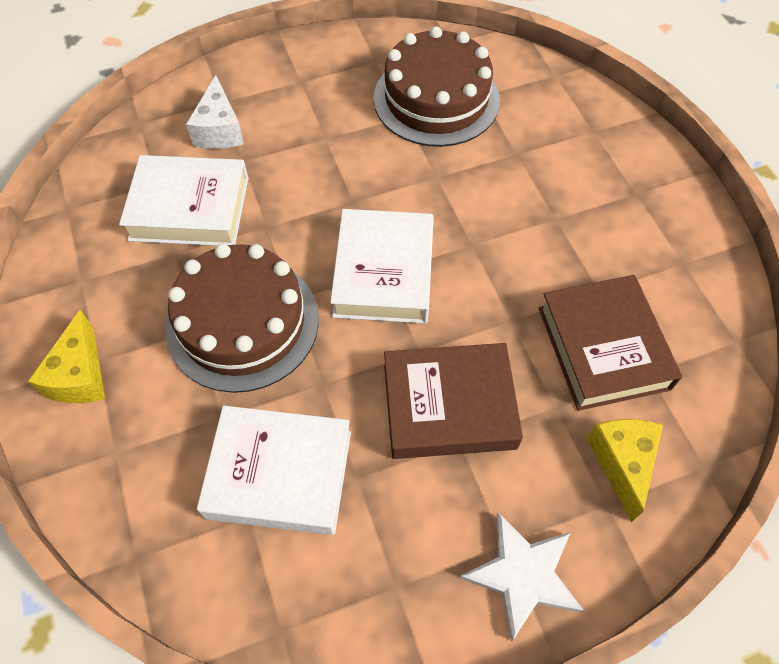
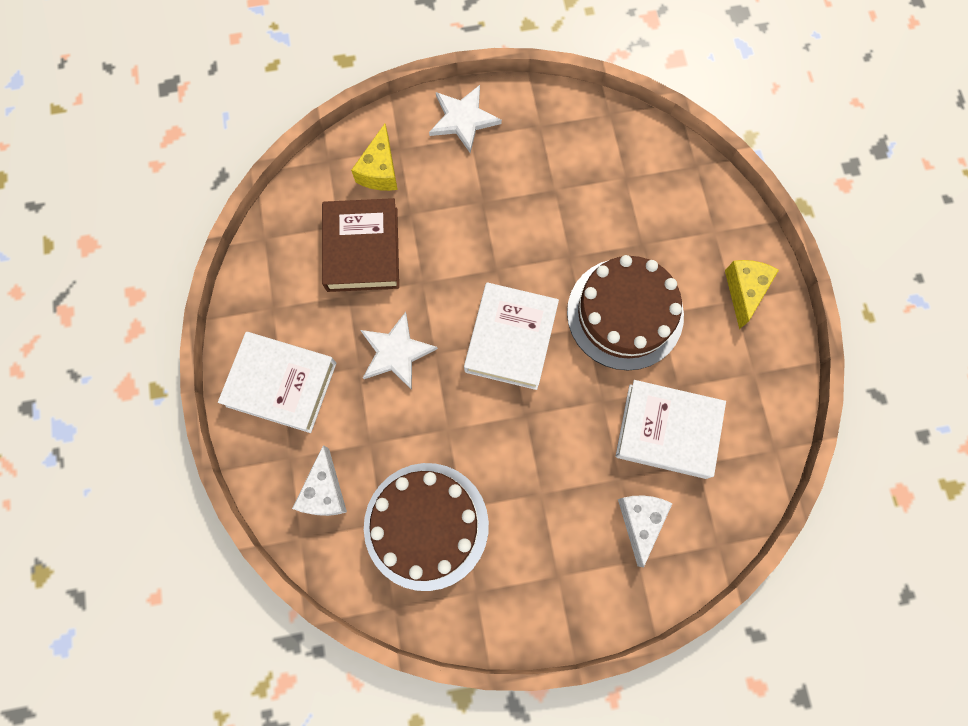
camera: 170 degrees left, 15 degrees up
(279, 474) = (604, 199): white book -> white book (281, 384)
(449, 406) = (484, 225): brown book -> none
(517, 239) = (396, 352): none -> white star
(546, 110) = (324, 491): none -> white cheese

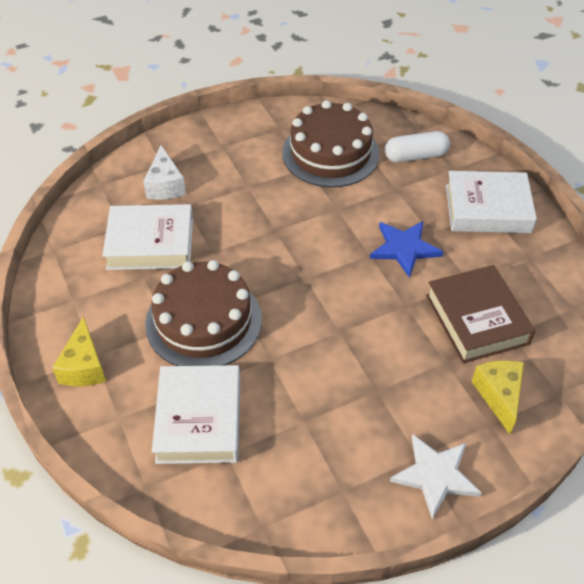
camera: 165 degrees right, 25 degrees down
(324, 491) = (415, 156): white cheese -> white capsule
(396, 352) = (404, 248): white star -> blue star
(511, 339) = (306, 279): white book -> white book (199, 419)

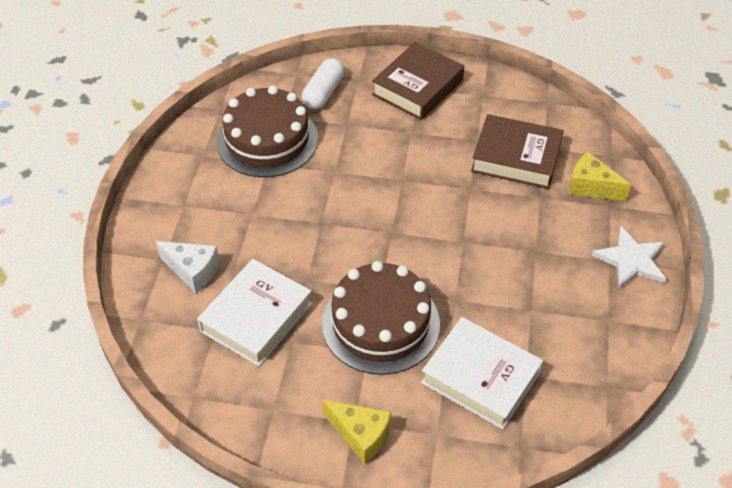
camera: 55 degrees left, 0 degrees up
(404, 248) = (414, 156): blue star -> none
(487, 209) = (417, 87): white book -> brown book

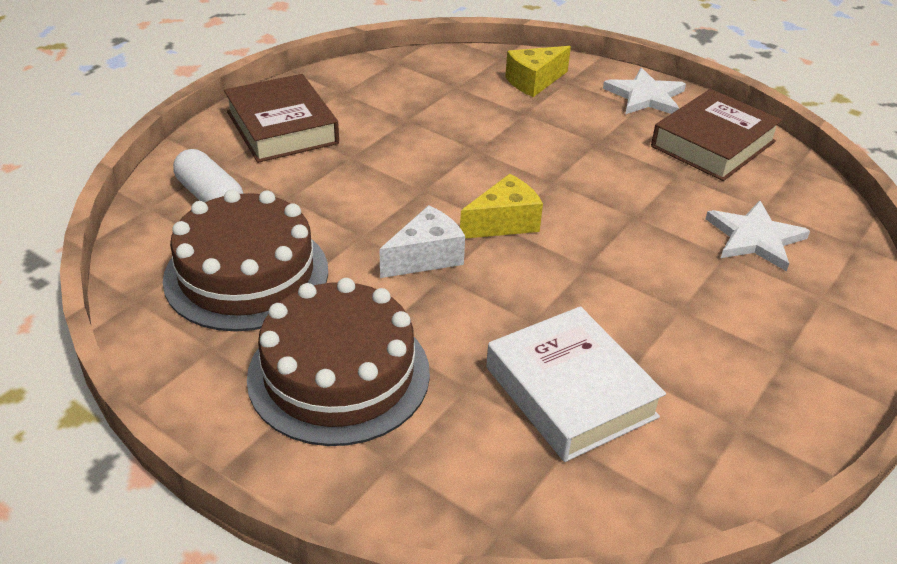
camera: 65 degrees left, 10 degrees down
(193, 271) = (440, 434): white cheese -> white cheese (426, 257)
(361, 435) = (807, 358): yellow cheese -> yellow cheese (504, 223)
(380, 323) = (641, 283): brown cake -> brown cake (339, 374)
(480, 377) = (755, 238): white book -> white star
(516, 157) = (456, 106): brown book -> brown book (713, 144)

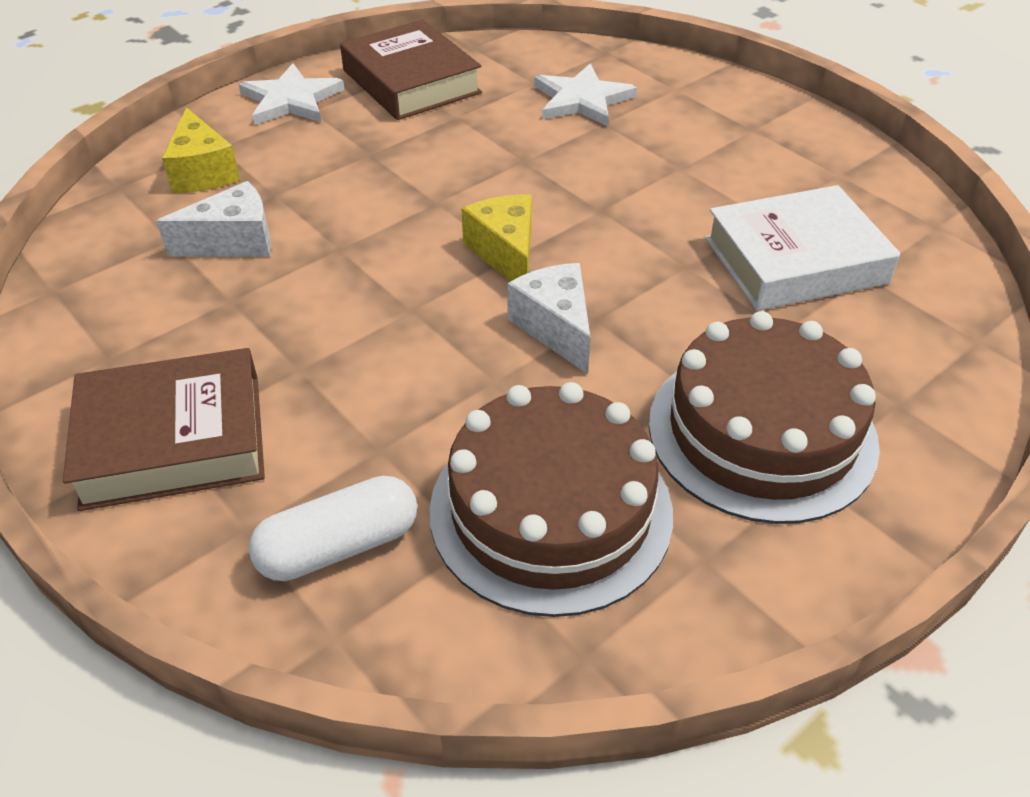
camera: 75 degrees left, 5 degrees up
(464, 109) = (234, 242): none -> white cheese

